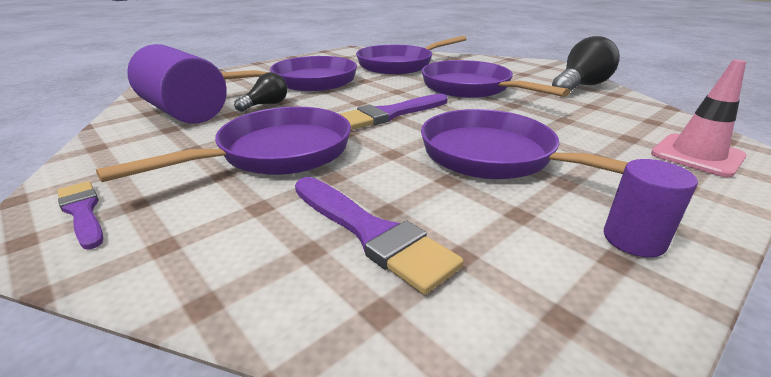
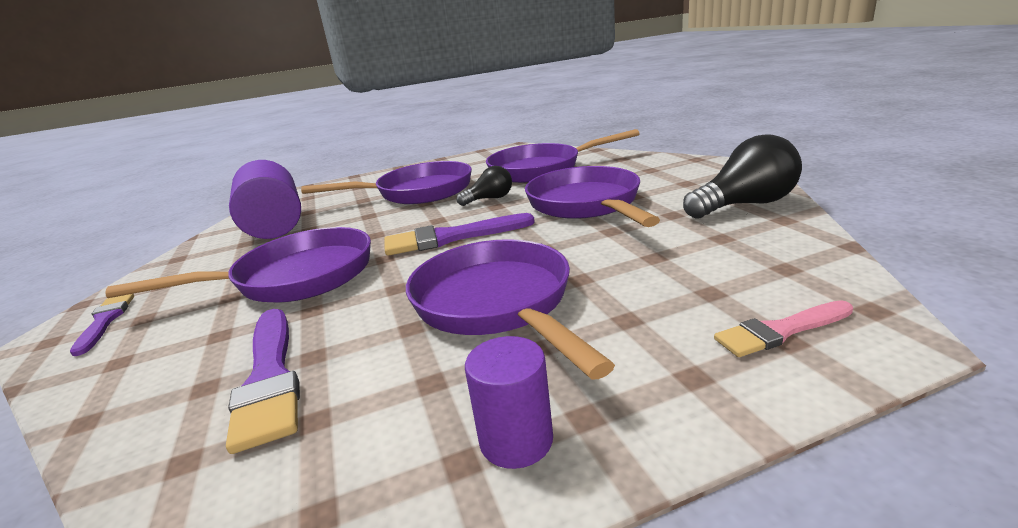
camera: 25 degrees right, 5 degrees down
(266, 105) = (349, 220): black light bulb -> black light bulb (489, 199)
(697, 155) = (780, 331): pink traffic cone -> pink brush

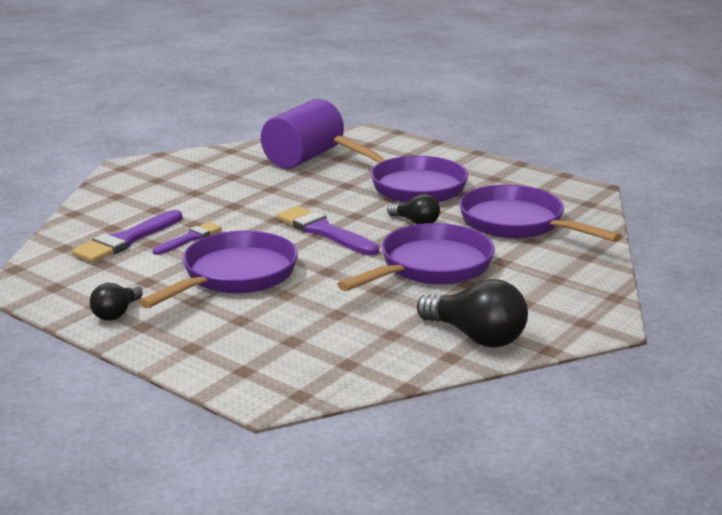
camera: 55 degrees right, 0 degrees up
(105, 321) = (147, 171): purple brush -> purple brush (189, 238)
(295, 278) = (228, 201): purple pan -> none
(516, 440) = (117, 313): purple cylinder -> black light bulb
(780, 331) = (253, 367): pink brush -> none

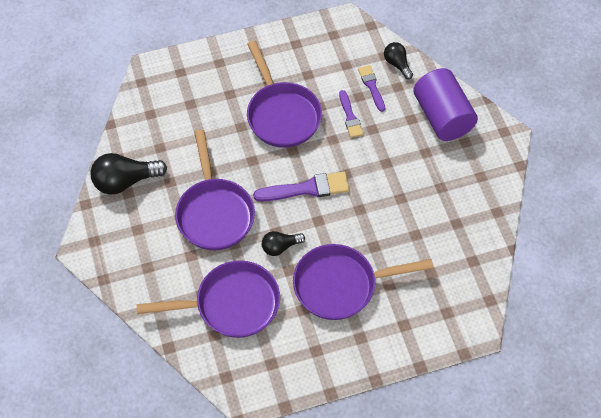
camera: 125 degrees right, 35 degrees up
(117, 313) = (279, 48): black light bulb -> black light bulb (397, 64)
(126, 240) = (371, 86): purple brush -> purple brush, size x0.62
(303, 157) = (448, 250): purple cylinder -> purple cylinder (442, 116)

